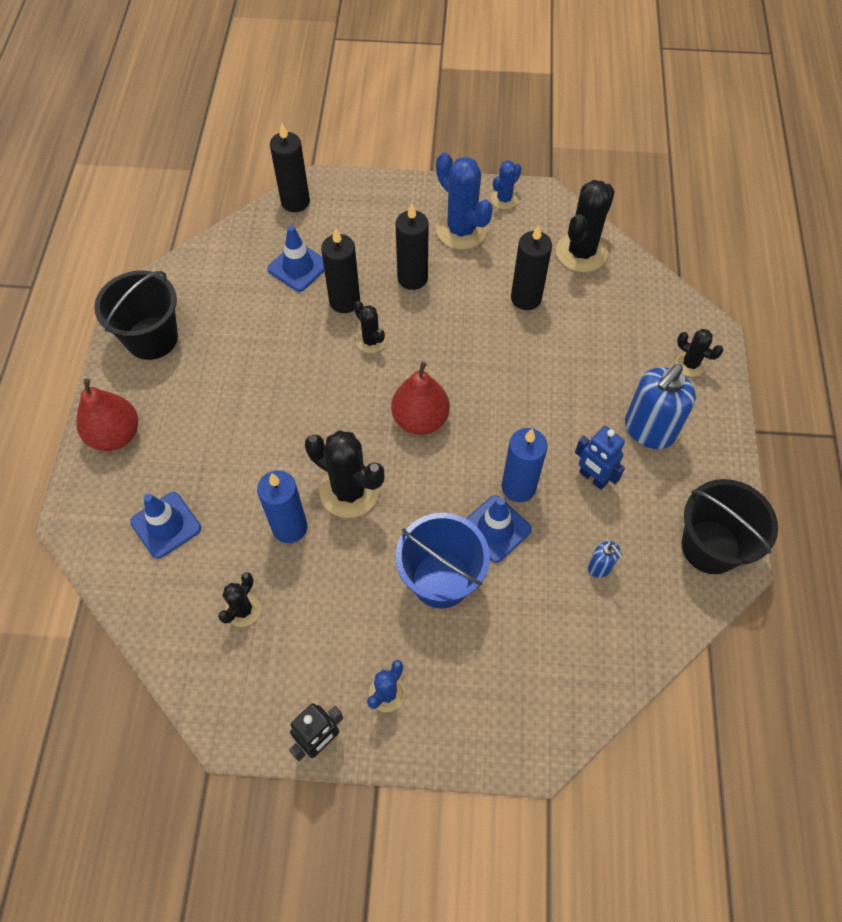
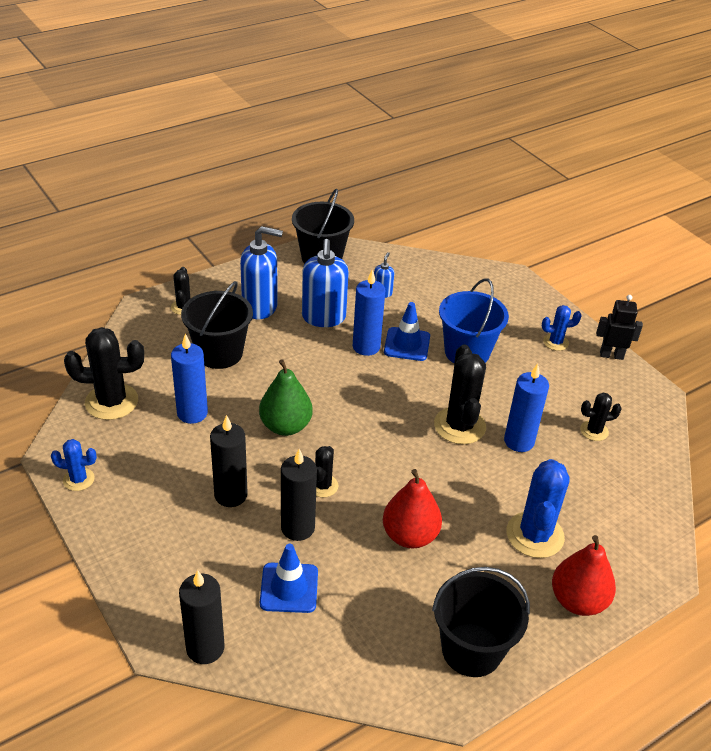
camera: 130 degrees left, 20 degrees down
(166, 525) = (597, 511): blue traffic cone -> none
(420, 419) = (365, 419): red pear -> red pear (410, 536)
(458, 354) = (285, 426): none -> green pear
(461, 230) = (144, 490): blue cactus -> blue cactus (535, 535)
(526, 298) = (192, 413): black candle -> blue candle
(593, 478) = (323, 318): blue robot -> blue soap dispenser
(595, 357) = (219, 353): none -> black bucket

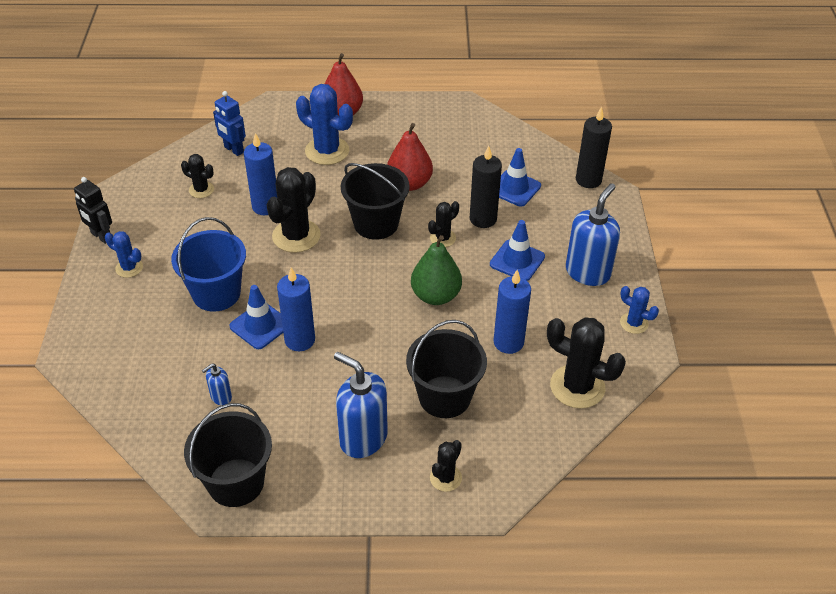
camera: 145 degrees left, 5 degrees up
(231, 495) = (517, 260): black candle -> blue traffic cone
(323, 318) = (309, 393): blue soap dispenser -> blue soap dispenser (588, 272)
(471, 650) = (429, 119): black bucket -> black bucket (376, 224)
(535, 535) = (327, 151): blue cactus -> blue cactus turned 75 degrees clockwise
(624, 488) = (233, 150): none -> blue robot

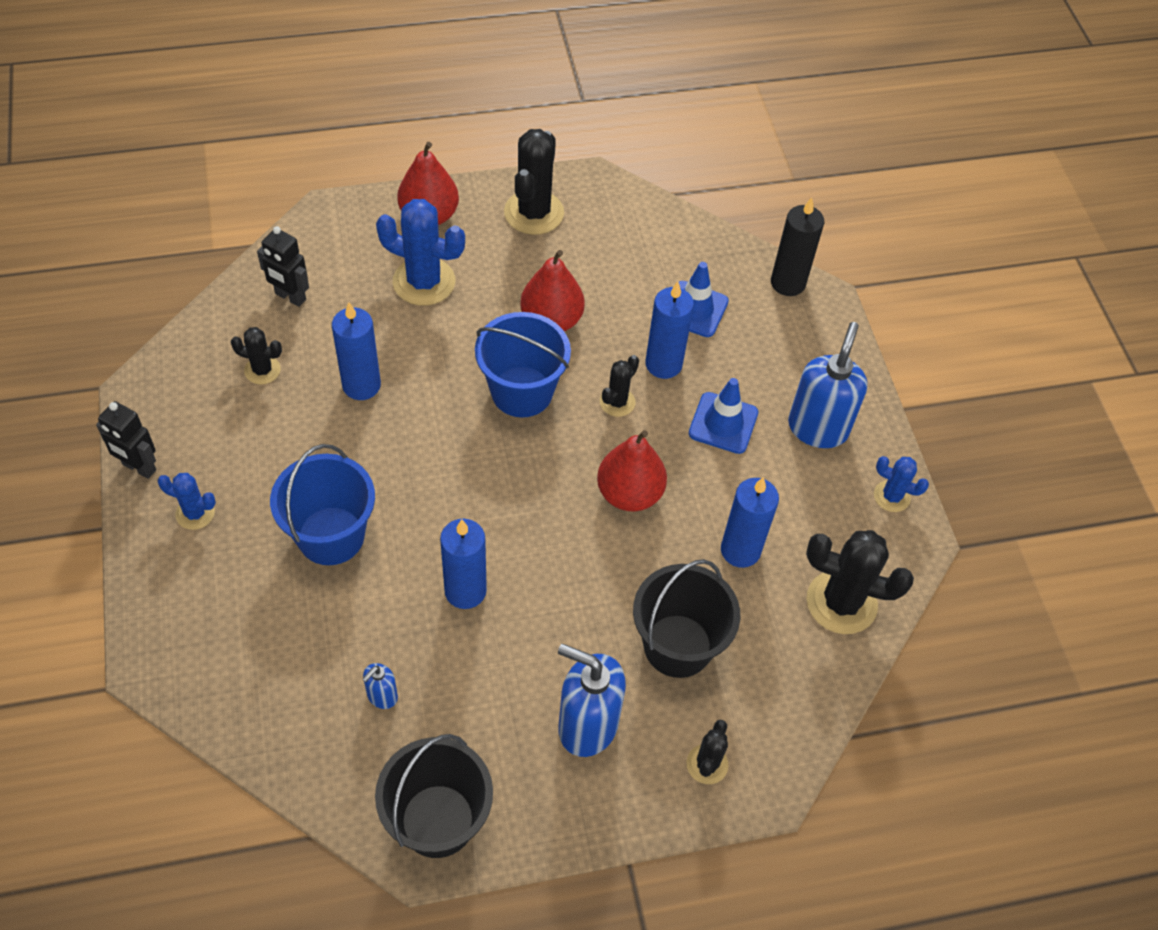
camera: 15 degrees left, 10 degrees up
(233, 150) = (290, 297): blue robot -> black robot
(260, 325) = (405, 577): blue traffic cone -> none
(296, 236) = (417, 427): black cactus -> black cactus (534, 213)
(376, 224) = (522, 392): black bucket -> blue bucket
(435, 296) = (629, 494): green pear -> red pear
(483, 219) = (663, 364): black candle -> blue candle

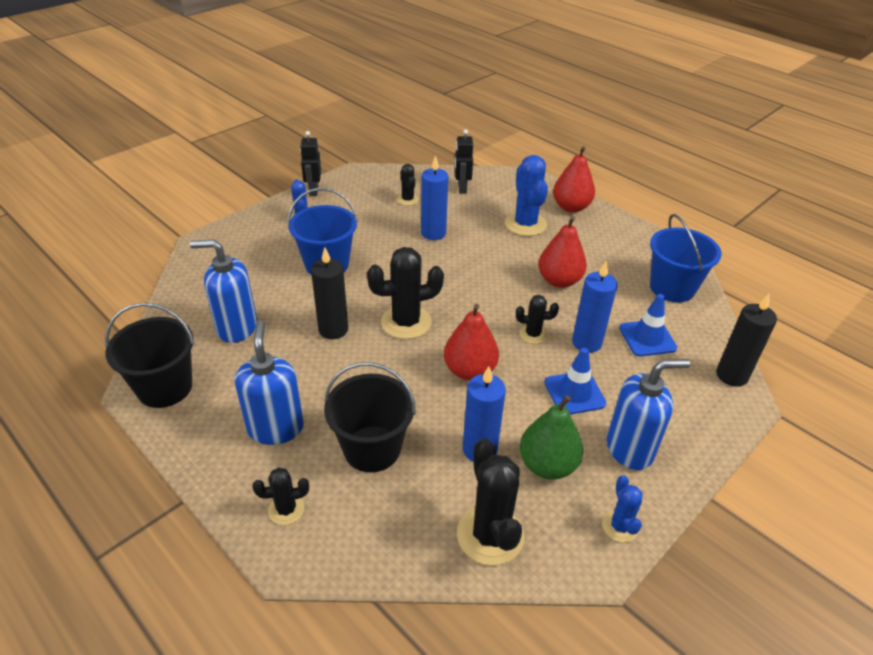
camera: 60 degrees right, 15 degrees down
(382, 696) = (236, 328): blue soap dispenser -> blue soap dispenser, size x2.11
(465, 591) = (333, 329): blue candle -> black candle
(522, 392) = (494, 291): blue bucket -> blue bucket (672, 288)
(534, 213) = (625, 241): black cactus -> black cactus (406, 322)
(794, 506) = (547, 465): none -> green pear

